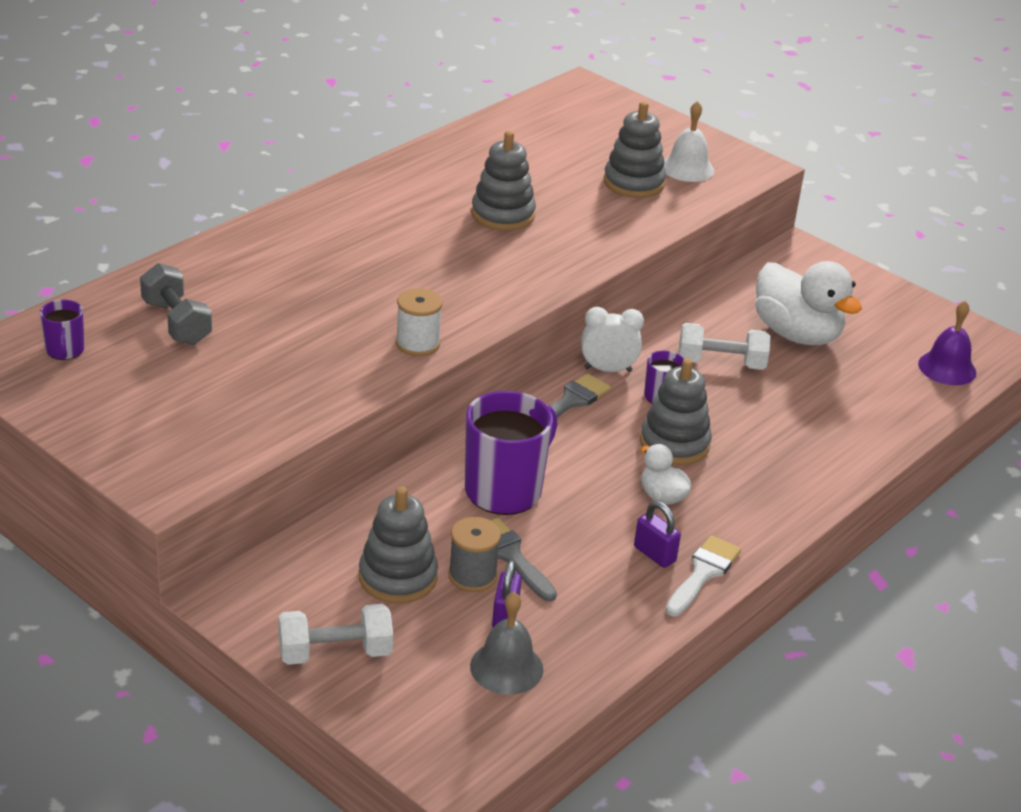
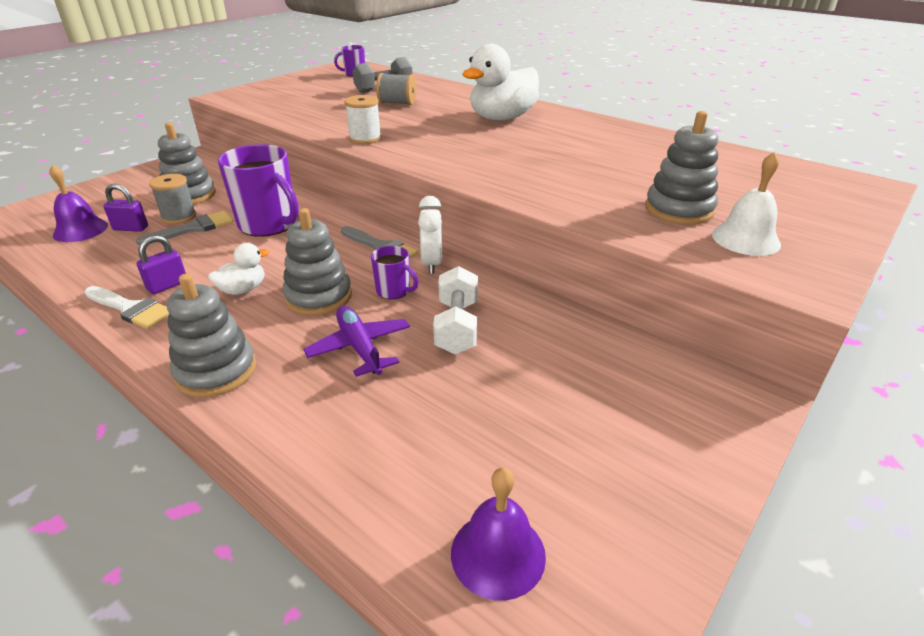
camera: 90 degrees right, 0 degrees up
(261, 313) = (397, 103): none -> grey spool
(335, 653) = (132, 183): white dumbbell -> none
(503, 215) = (567, 158): grey stacking toy -> grey stacking toy (216, 371)
(506, 667) = (80, 230): grey bell -> purple bell
(756, 418) = (359, 347): none -> purple plane
(797, 334) = (534, 387): white duck -> white duck (502, 118)

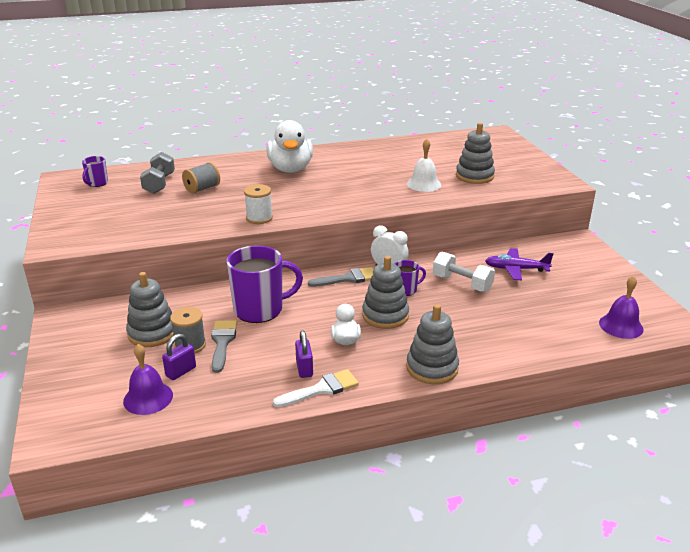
camera: 55 degrees left, 5 degrees down
(359, 347) = (453, 317): purple plane -> purple plane (516, 269)
(745, 239) = (516, 176): white bell -> white bell (424, 184)

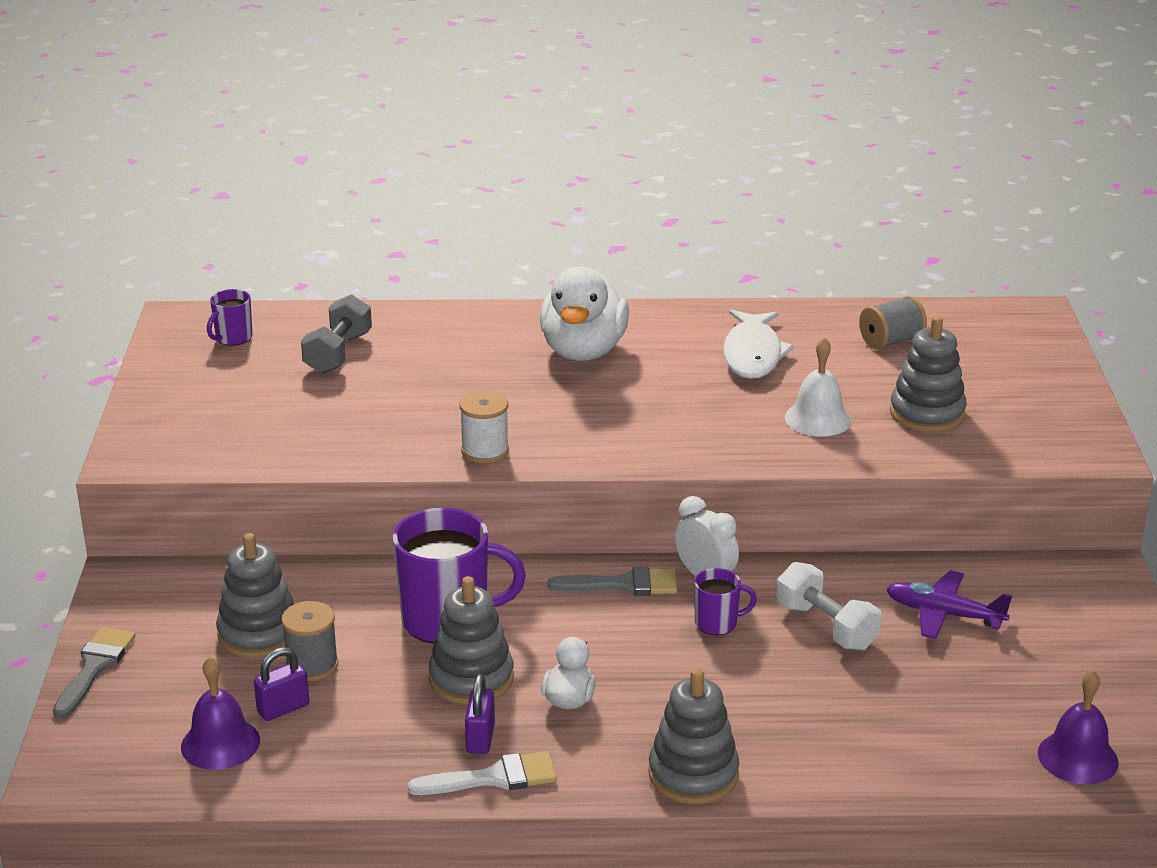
camera: 15 degrees right, 0 degrees up
(202, 189) = (409, 374): grey spool -> grey spool (891, 341)
(222, 342) = (365, 669): grey brush -> grey brush (95, 667)
(376, 161) = (753, 354): none -> white fish
(385, 315) = (657, 666): grey stacking toy -> grey stacking toy (471, 678)

